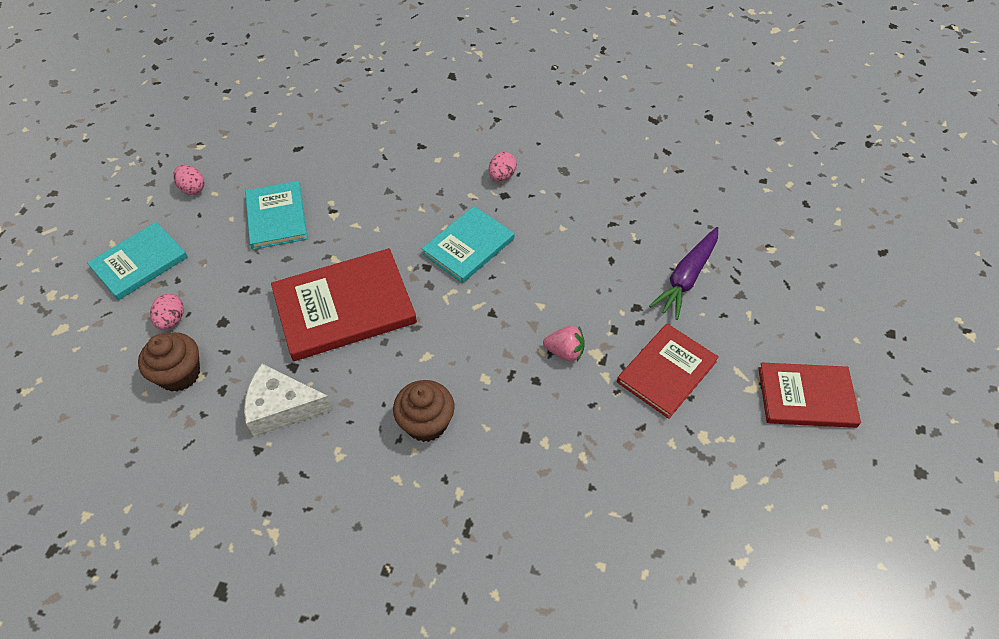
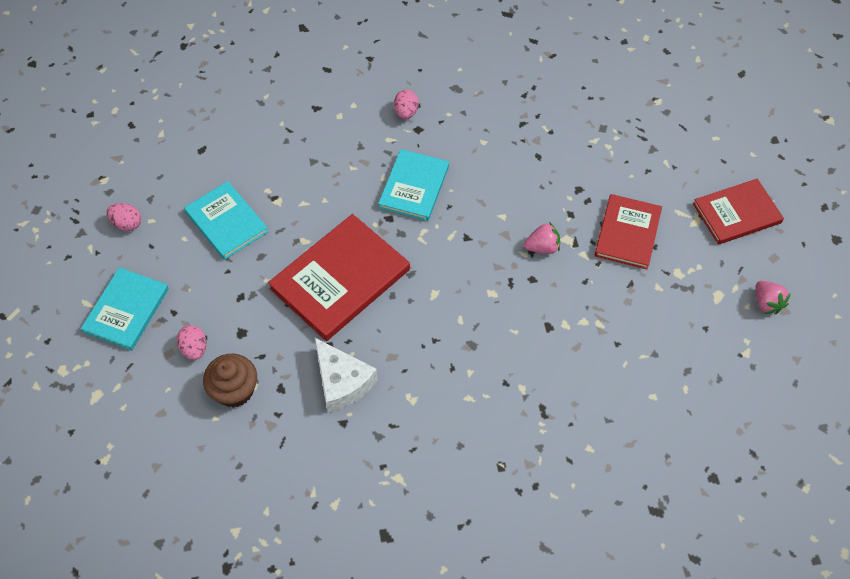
camera: 25 degrees left, 5 degrees up
(282, 408) = (342, 382): white cheese -> white cheese turned 105 degrees counterclockwise
(426, 423) = (466, 346): brown cupcake -> none
(686, 278) = (605, 150): purple carrot -> none
(795, 513) = (766, 303): none -> pink strawberry

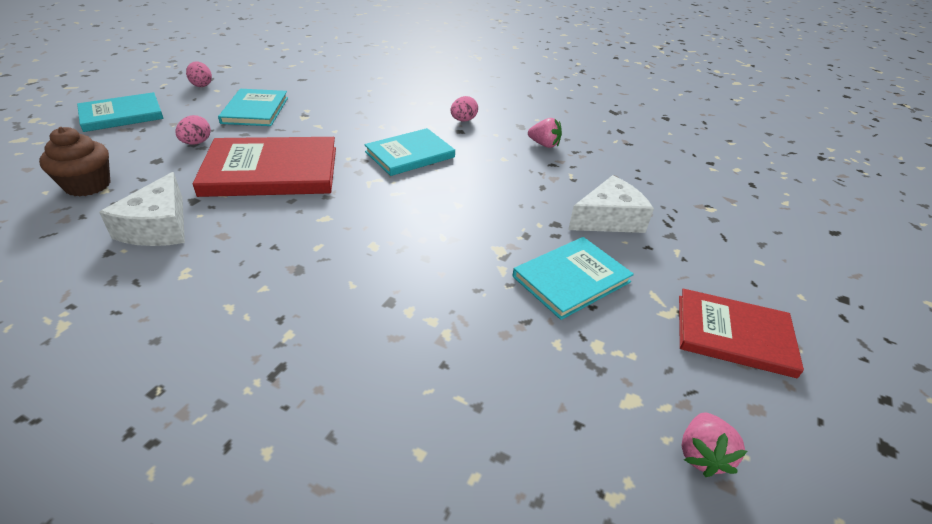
camera: 35 degrees right, 20 degrees down
(194, 349) = (115, 151): pink egg -> pink egg (196, 143)
(542, 247) = (466, 242): pink strawberry -> pink strawberry (544, 145)
(606, 160) = (608, 219): none -> white cheese
(627, 233) = (571, 279): red book -> turquoise book

